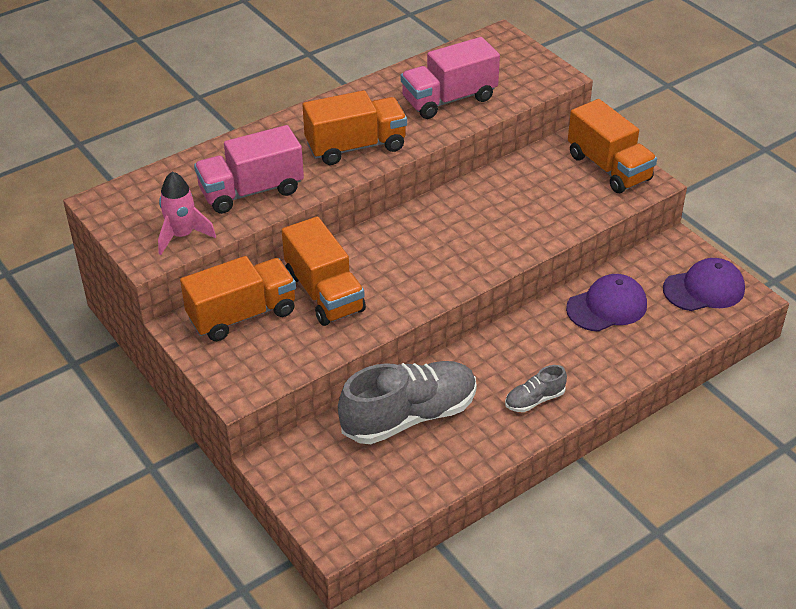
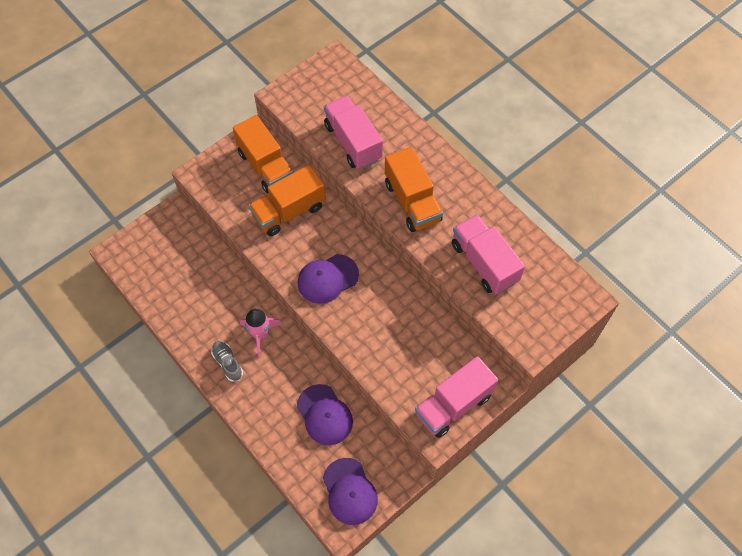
camera: 85 degrees right, 20 degrees up
(182, 235) = (302, 109): pink rocket -> pink rocket (260, 334)
(409, 416) = (212, 285): grey shoe -> none
(436, 260) = (327, 279): none -> purple cap
(608, 167) = (453, 404): orange truck -> pink truck

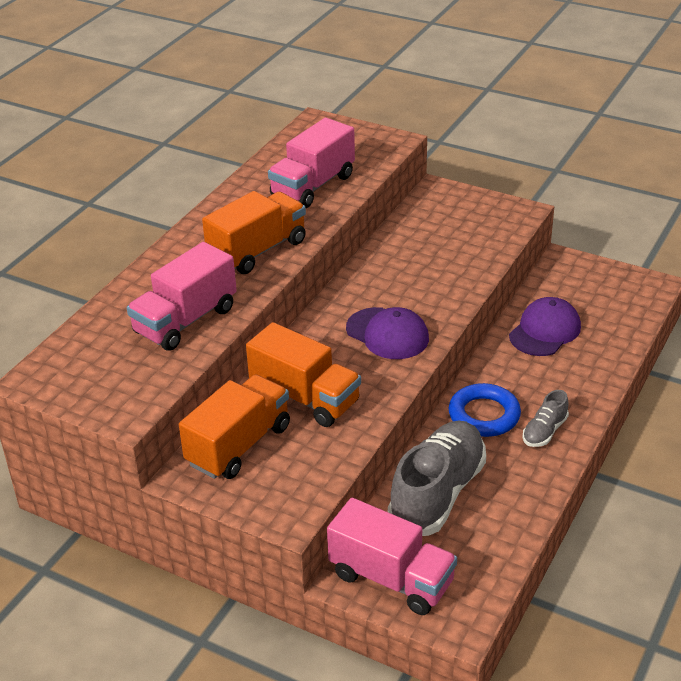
camera: 110 degrees left, 25 degrees down
(210, 279) = (437, 493): none -> grey shoe
(260, 334) = (484, 415): pink rocket -> blue ring
(349, 491) = (612, 290): purple cap -> none
(453, 404) = (477, 209): pink truck -> pink truck (391, 578)

